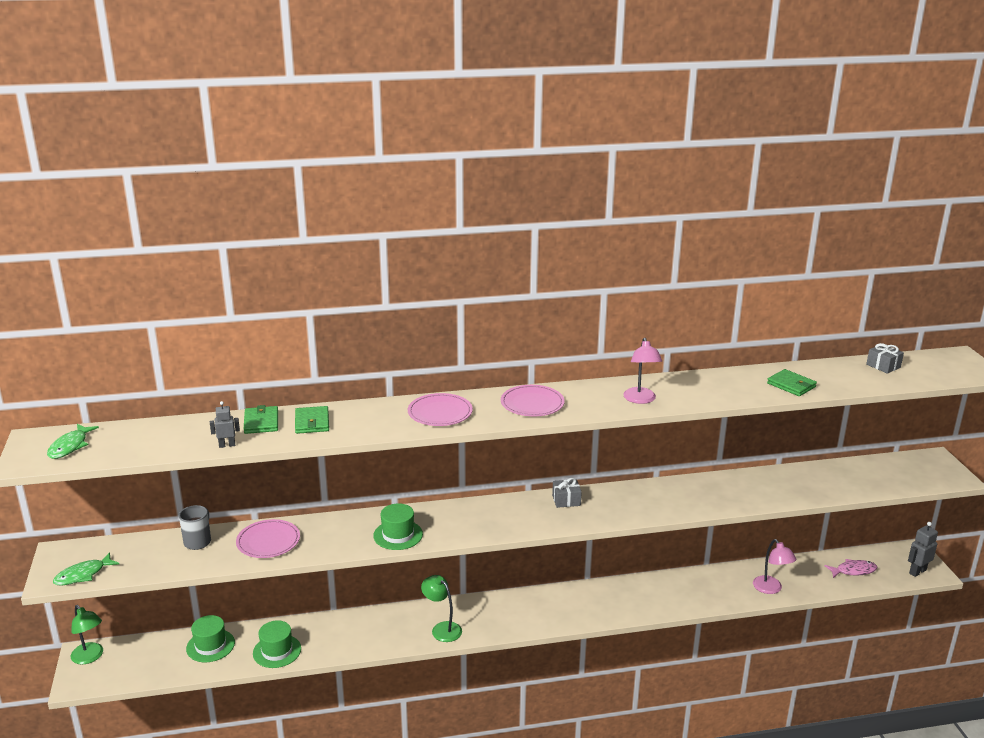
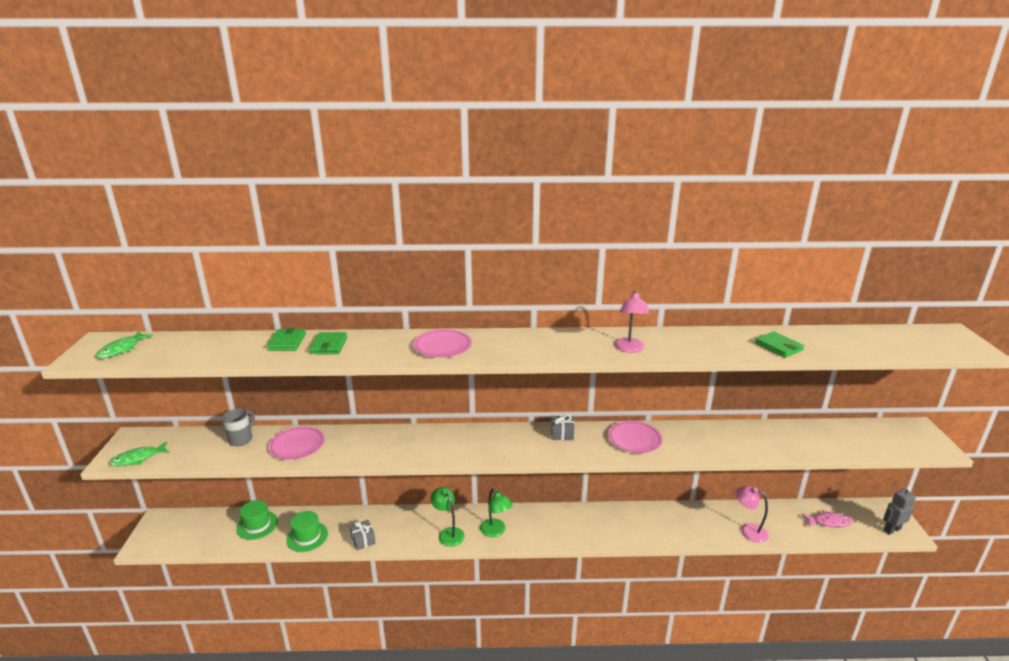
camera: 10 degrees right, 0 degrees up
(90, 657) = (162, 523): green lamp -> green lamp (496, 531)
(227, 445) = (247, 359): grey robot -> none
(398, 535) = (406, 451): green hat -> none
(532, 403) = (528, 344): pink plate -> pink plate (634, 439)
(771, 589) = (748, 531): pink lamp -> pink lamp turned 135 degrees clockwise
(883, 366) = (873, 336): grey gift -> grey gift (363, 540)

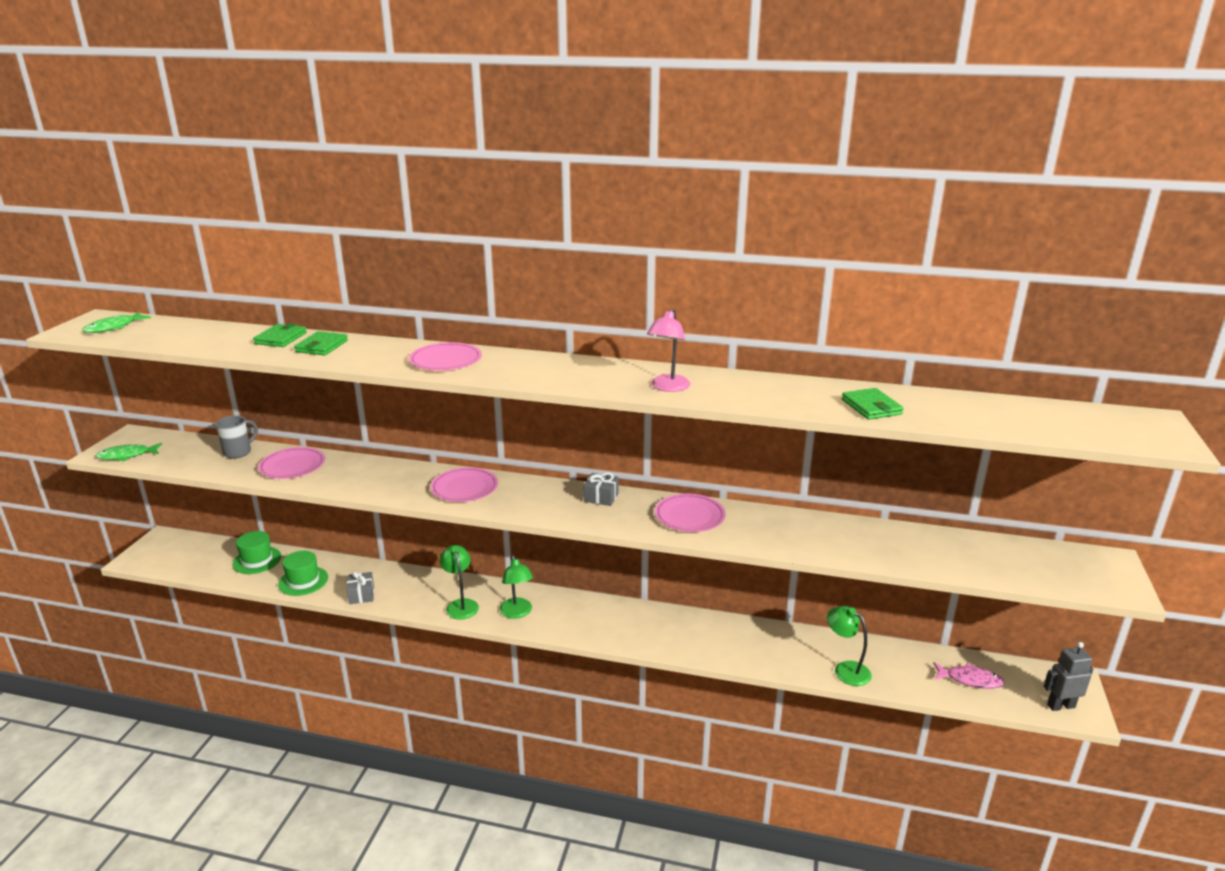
camera: 15 degrees right, 0 degrees up
(452, 442) = (464, 487): none -> pink plate
(748, 531) = (845, 669): pink lamp -> green lamp

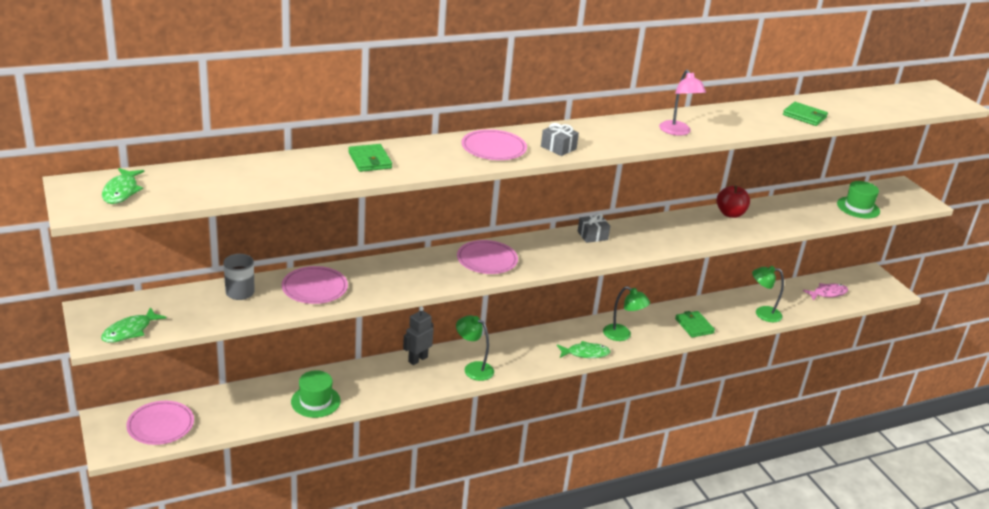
camera: 40 degrees left, 5 degrees up
(257, 560) = (243, 401): green hat -> green hat (858, 207)
(281, 338) = (317, 162): green wallet -> green wallet (694, 326)
(361, 595) = (383, 392): grey gift -> grey gift (558, 148)
(517, 613) = (522, 358): green lamp -> green lamp (622, 335)
(583, 633) = (585, 353): none -> green fish
(689, 516) = (665, 230): pink plate -> pink plate (160, 425)
(797, 522) = (730, 214): none -> red apple
(1060, 706) = (881, 291): grey robot -> grey robot (417, 359)

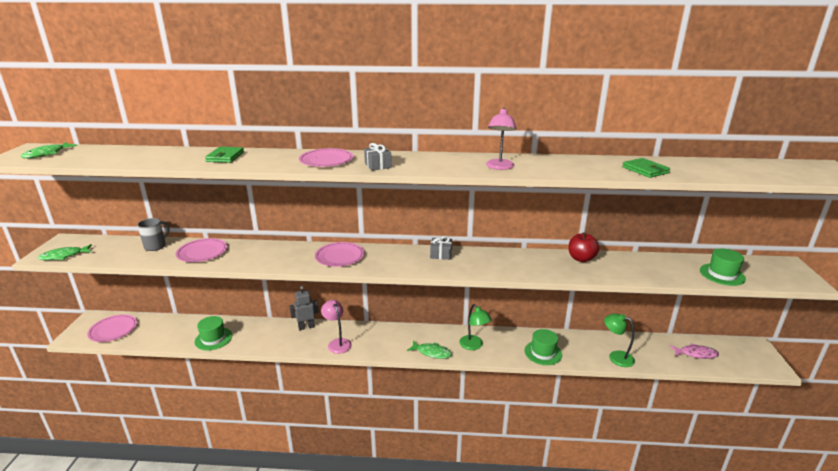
camera: 30 degrees right, 5 degrees down
(473, 368) = (337, 343): green lamp -> pink lamp
(694, 326) = (543, 353): green wallet -> green hat

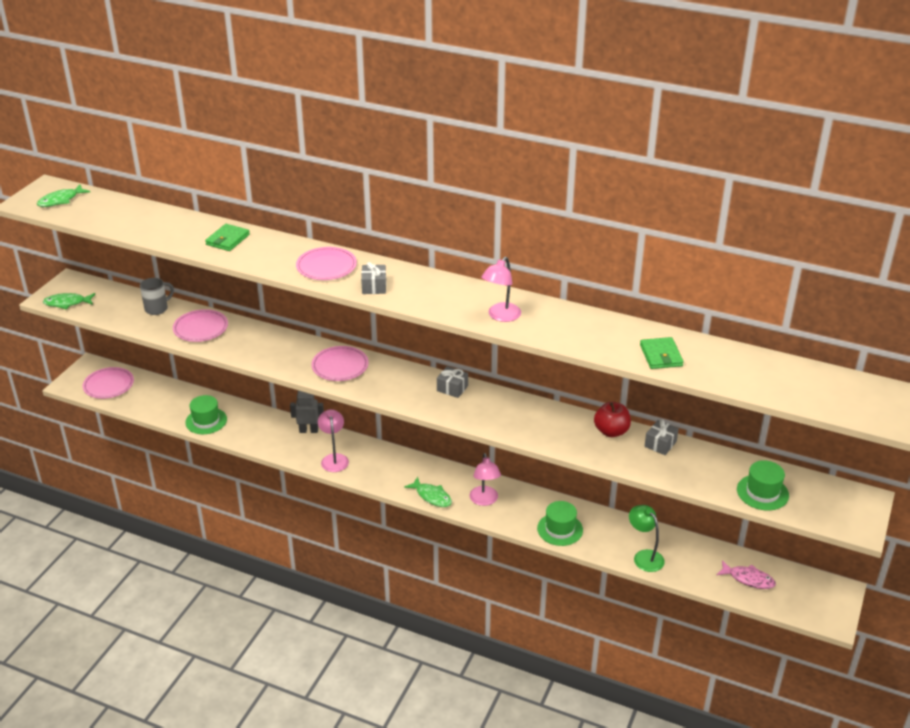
camera: 20 degrees right, 10 degrees up
(474, 346) = (484, 500): green lamp -> pink lamp
(622, 259) = (660, 444): none -> grey gift

